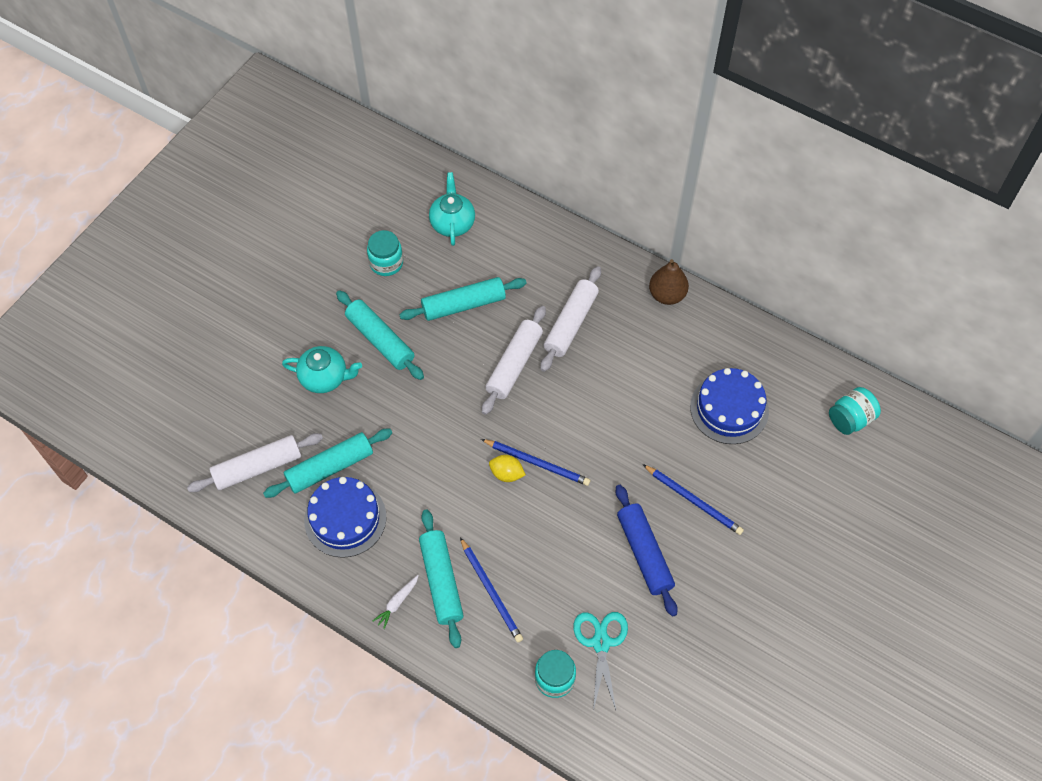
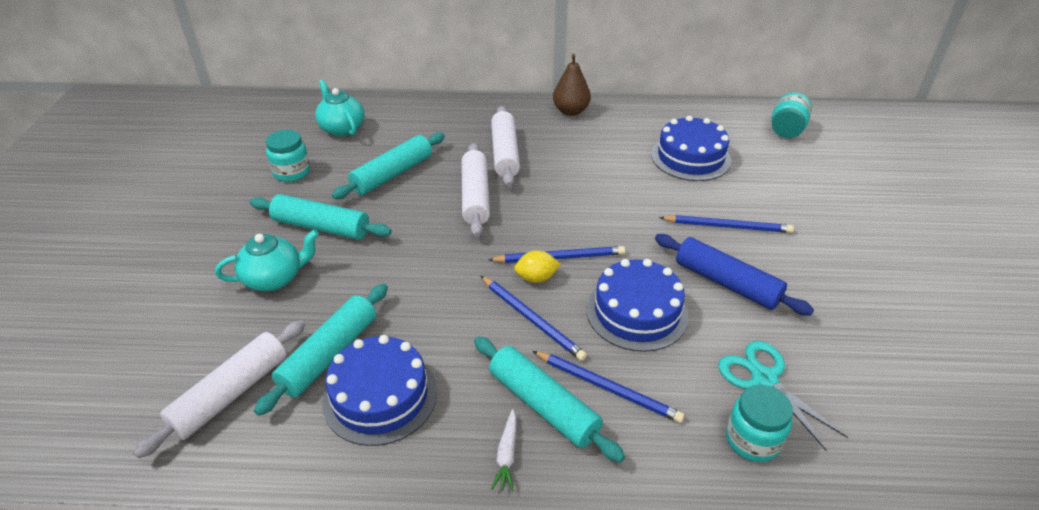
camera: 30 degrees left, 20 degrees down
(479, 509) = (532, 319): none -> blue pencil
(556, 543) = (636, 312): none -> blue cake

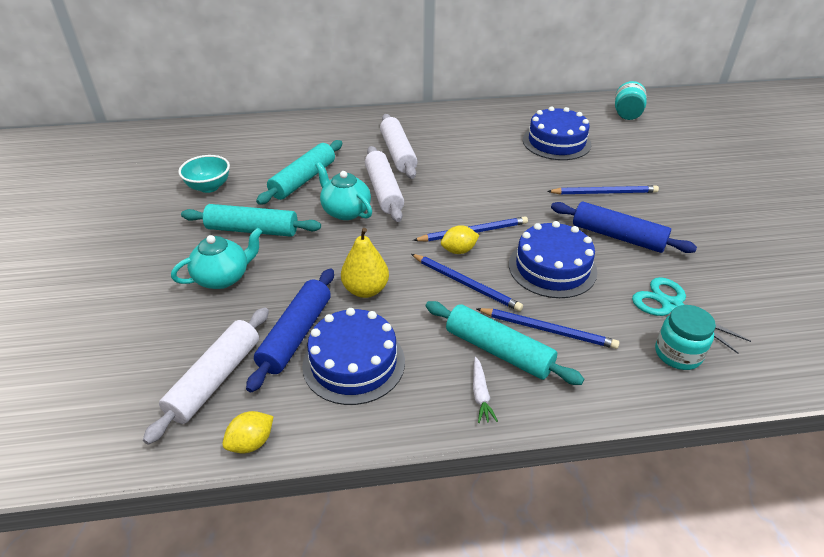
camera: 10 degrees left, 0 degrees up
(245, 472) = (251, 443): none -> yellow lemon
(292, 172) = (209, 187): turquoise jar -> turquoise bowl
(329, 355) = (296, 335): turquoise rolling pin -> blue rolling pin
(342, 128) = (243, 146): turquoise teapot -> turquoise teapot (345, 211)
(419, 312) = (365, 290): none -> yellow pear
(570, 111) = (444, 114): brown pear -> none

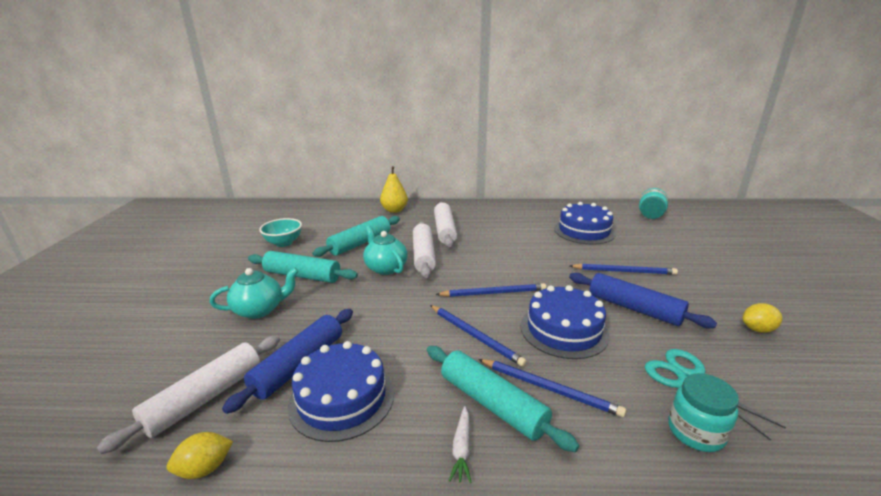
camera: 10 degrees right, 15 degrees down
(365, 290) = (379, 332): yellow pear -> yellow pear (394, 210)
(459, 250) = (476, 307): yellow lemon -> yellow lemon (757, 329)

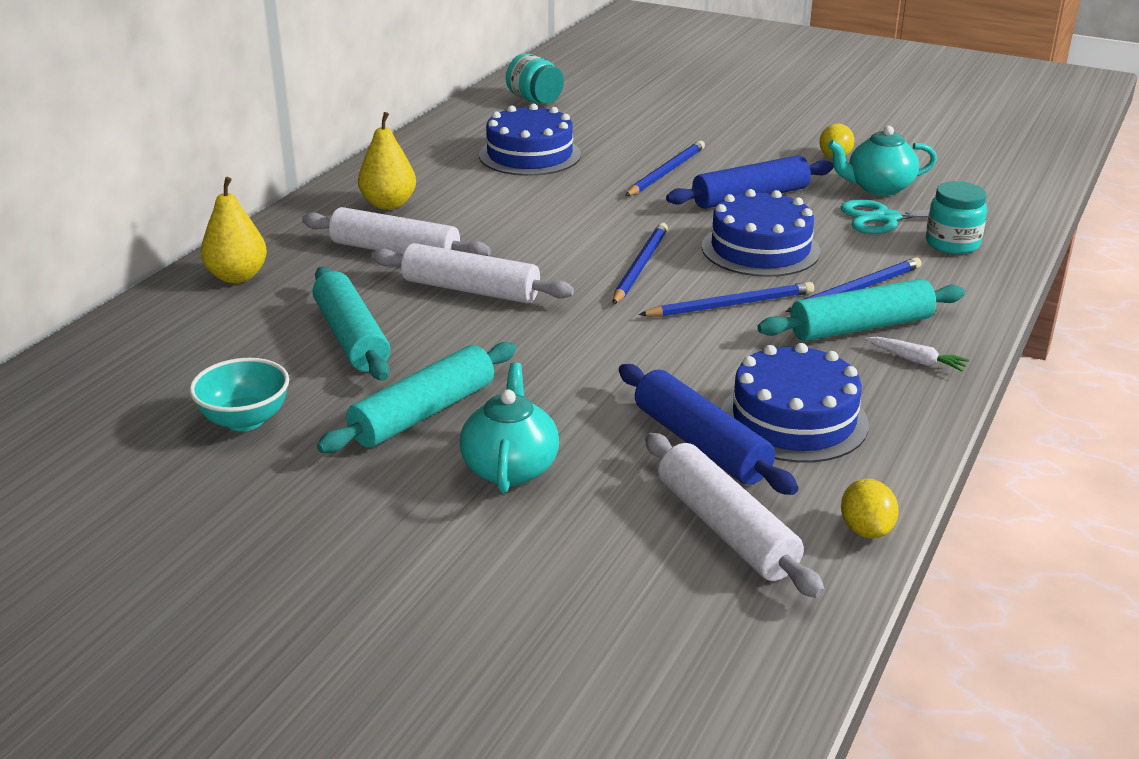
camera: 65 degrees left, 5 degrees up
(385, 268) = (479, 330): turquoise teapot -> turquoise teapot (878, 188)
(487, 217) = (388, 204): none -> yellow pear

